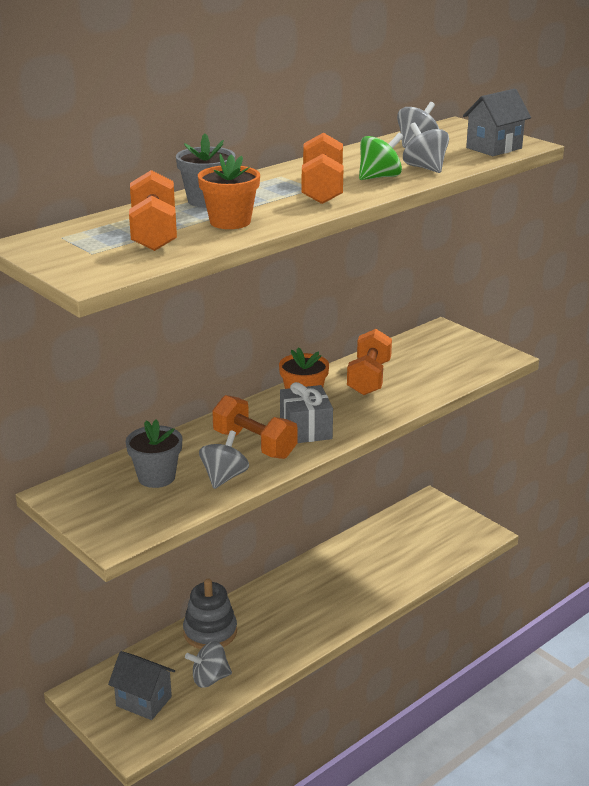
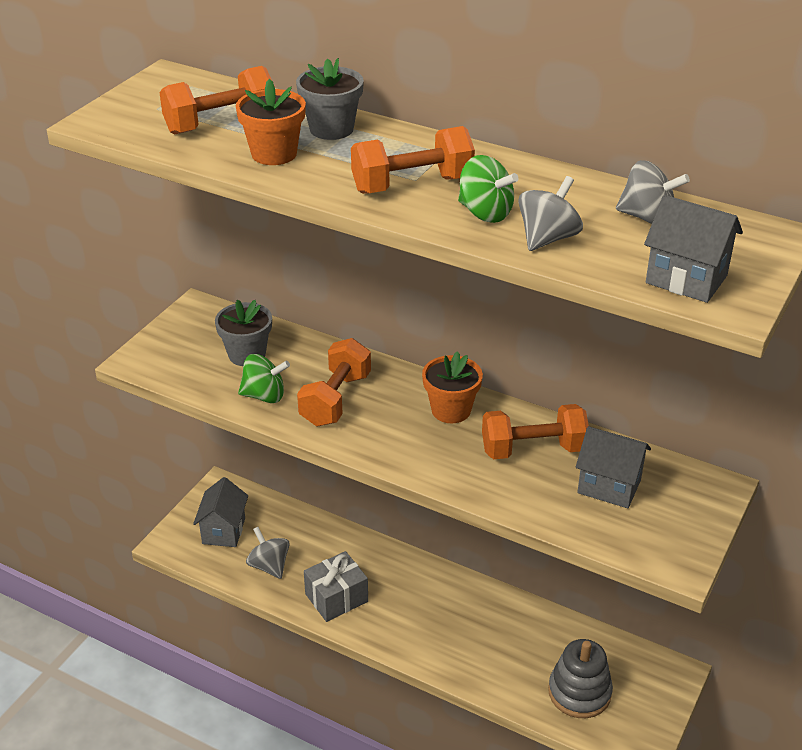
camera: 70 degrees right, 10 degrees up
(210, 632) = (334, 545): grey stacking toy -> grey stacking toy (579, 692)
(224, 477) = (264, 396): grey spinning top -> green spinning top
(305, 429) = (386, 427): grey gift -> grey gift (336, 598)
(422, 361) = (609, 486): none -> grey house

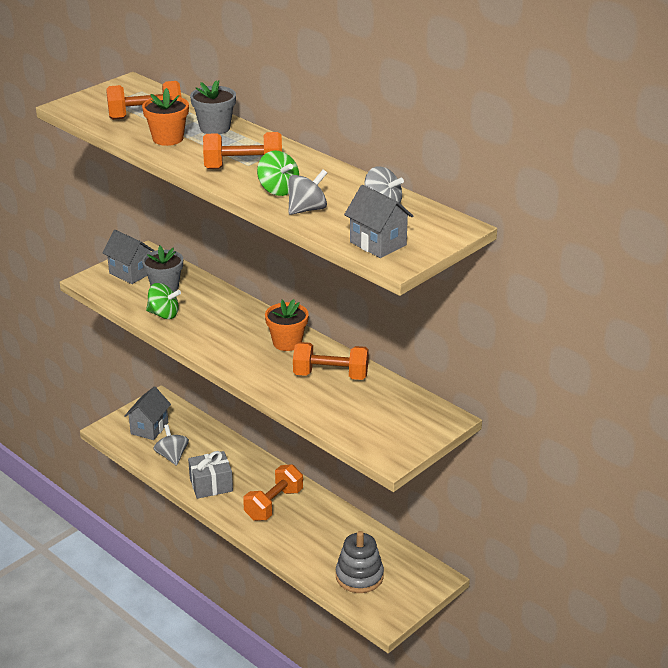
camera: 15 degrees right, 5 degrees down
(335, 399) = (211, 324): orange dumbbell -> orange dumbbell (274, 504)
(609, 486) = (370, 405): grey house -> grey house (130, 273)

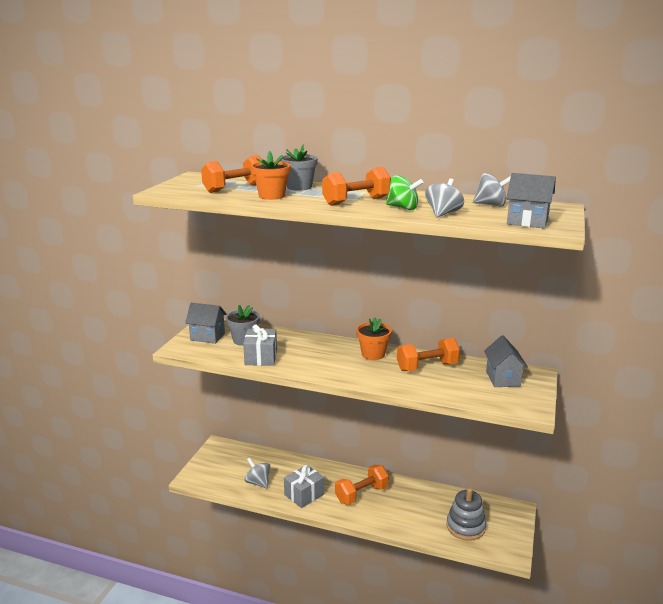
camera: 25 degrees left, 10 degrees down
(149, 428) = (225, 467): grey house -> grey house (503, 379)
(164, 314) = (261, 357): green spinning top -> grey gift
(274, 504) = (362, 494): orange dumbbell -> orange dumbbell turned 45 degrees clockwise

